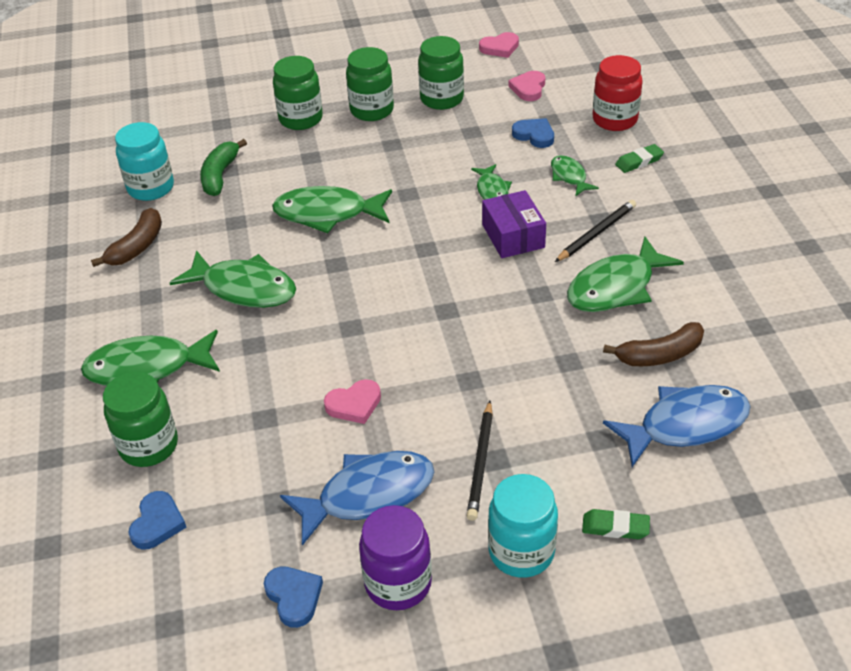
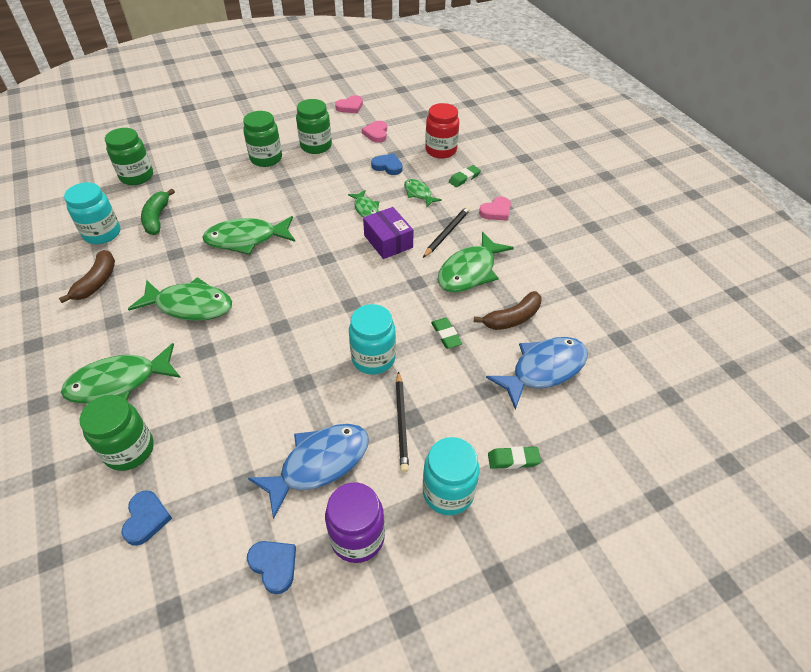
camera: 15 degrees left, 5 degrees up
(301, 119) = (213, 169): green jar -> green jar (137, 176)
(354, 404) = (294, 389): pink heart -> pink heart (496, 211)
(461, 381) = (373, 358): none -> turquoise jar
(563, 365) = (446, 335): none -> green eraser

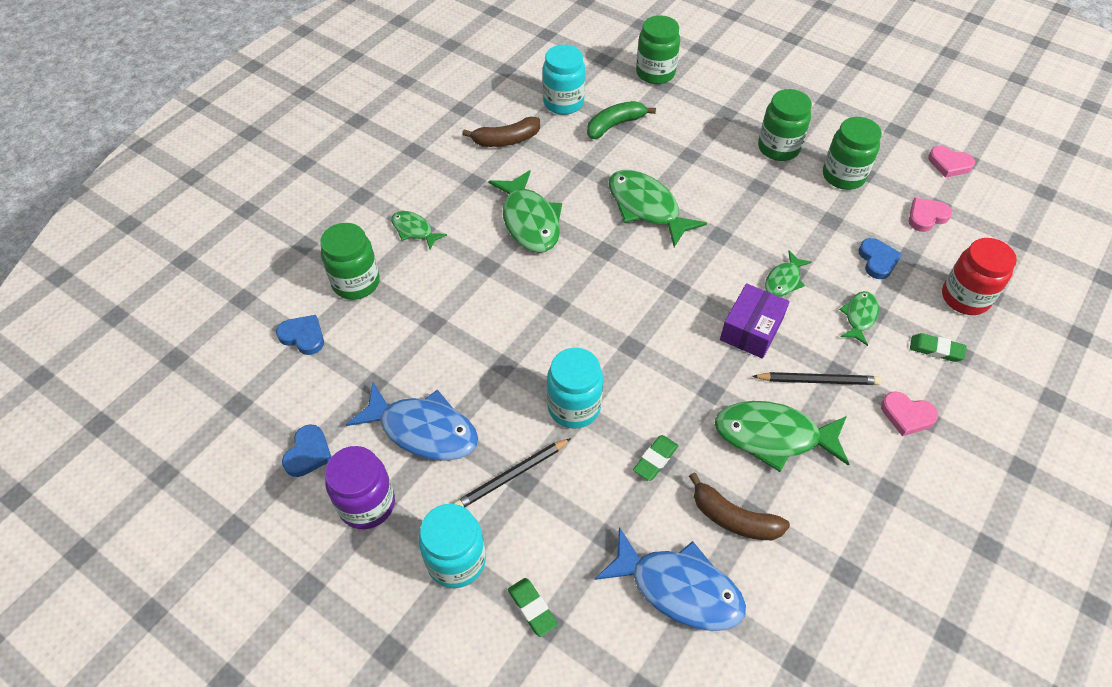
camera: 60 degrees right, 5 degrees up
(119, 382) = (414, 230): green fish -> green fish, size x0.54
(146, 519) = (303, 336): blue heart -> blue heart turned 120 degrees counterclockwise

